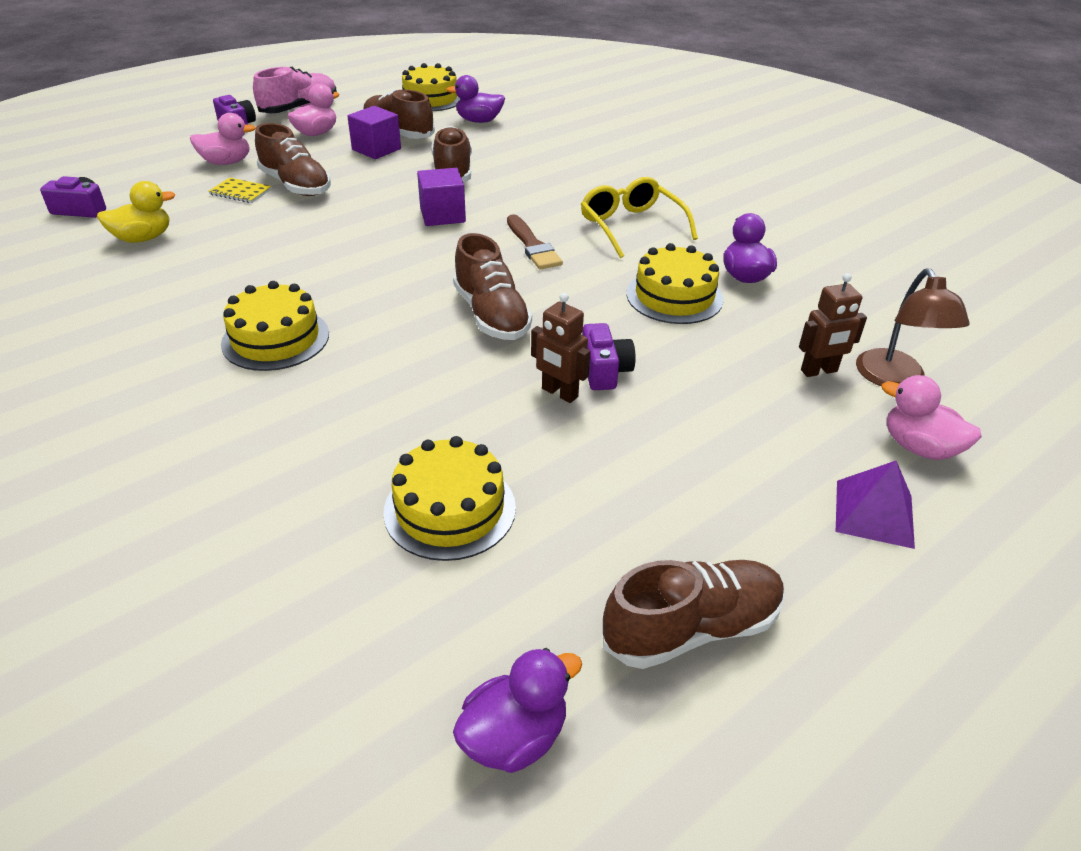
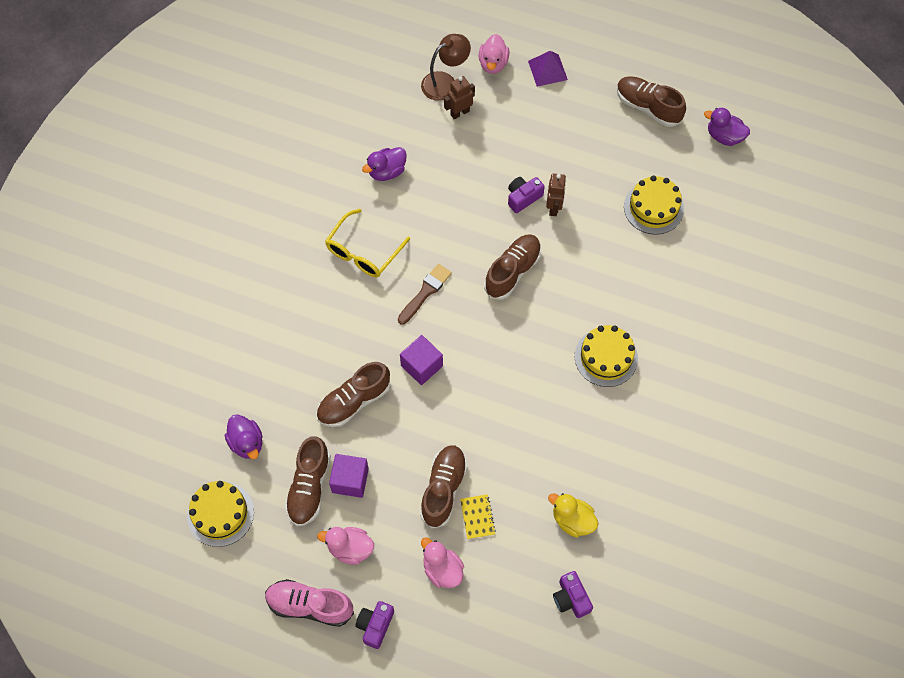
camera: 120 degrees left, 25 degrees up
(674, 296) = (433, 196): yellow cake -> none
(819, 371) = (459, 113): brown robot -> brown robot turned 75 degrees counterclockwise

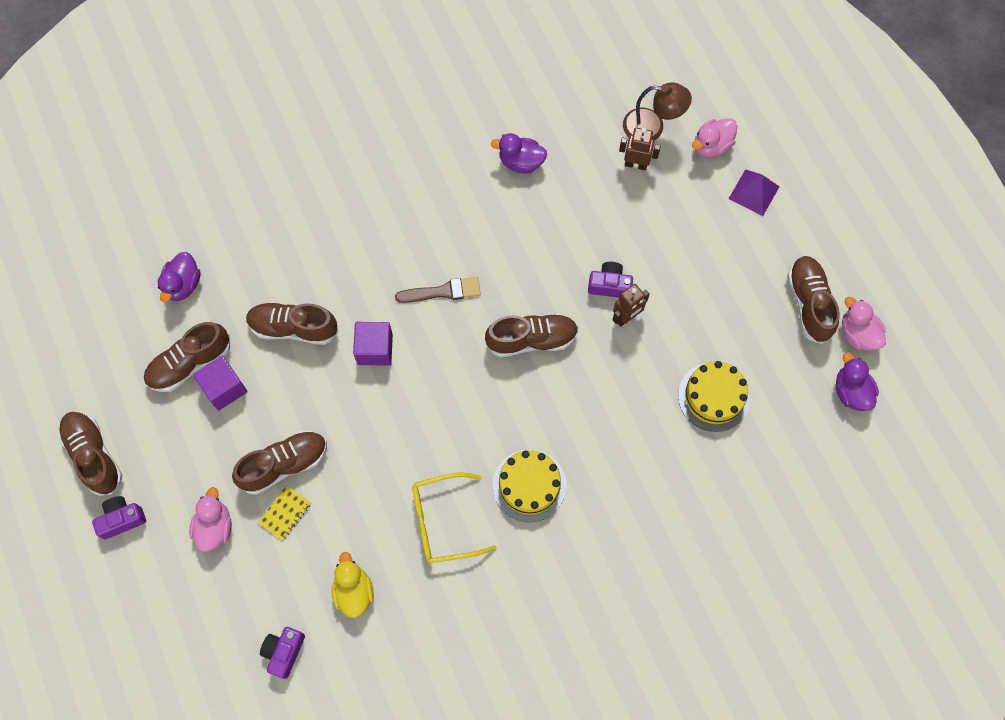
camera: 45 degrees right, 5 degrees up
(220, 513) = (108, 321): yellow cake -> none
(310, 605) = (94, 456): pink shoe -> brown shoe
(350, 548) = (167, 441): pink duck -> pink duck (857, 334)
(363, 252) = (430, 213): yellow glasses -> yellow glasses (443, 522)

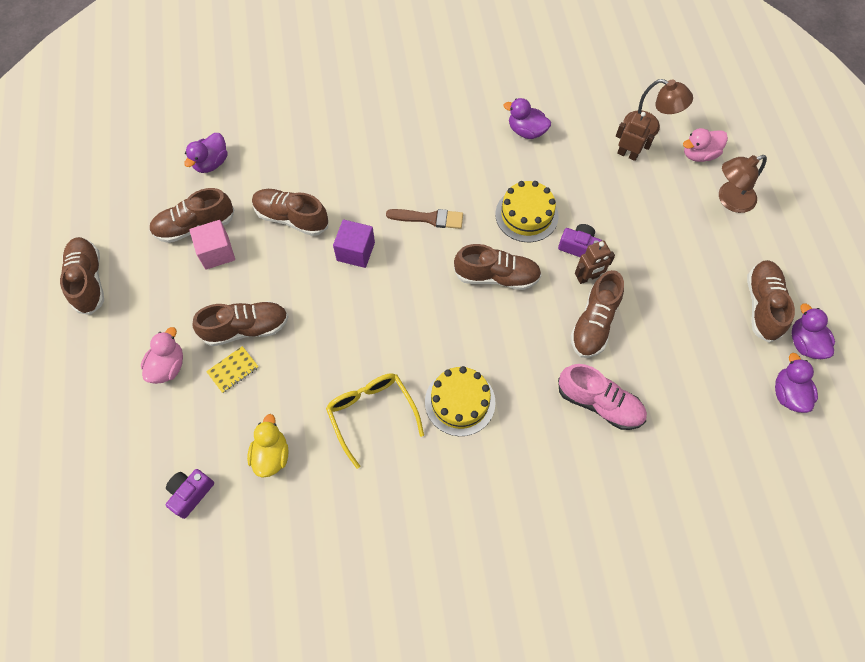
camera: 15 degrees right, 5 degrees down
(122, 519) = (92, 339): purple camera -> none
(224, 388) = (216, 252): purple cube -> pink cube
(443, 522) = (371, 414): yellow glasses -> yellow glasses turned 60 degrees clockwise
(644, 366) = (594, 323): none -> brown shoe
(669, 450) = (599, 403): none -> pink shoe
(714, 397) = (653, 366): yellow cake -> yellow cake (526, 215)
(754, 192) = (729, 200): purple pyramid -> brown lamp
(857, 334) = (804, 343): pink duck -> purple duck

